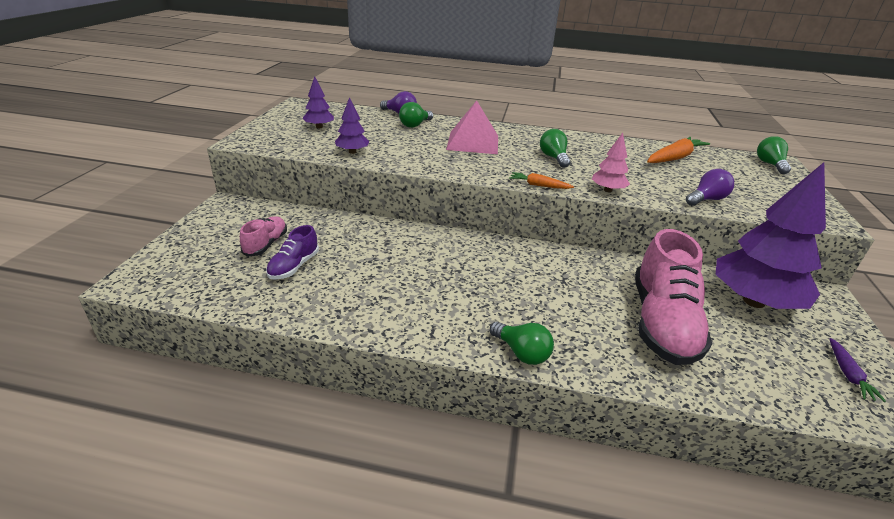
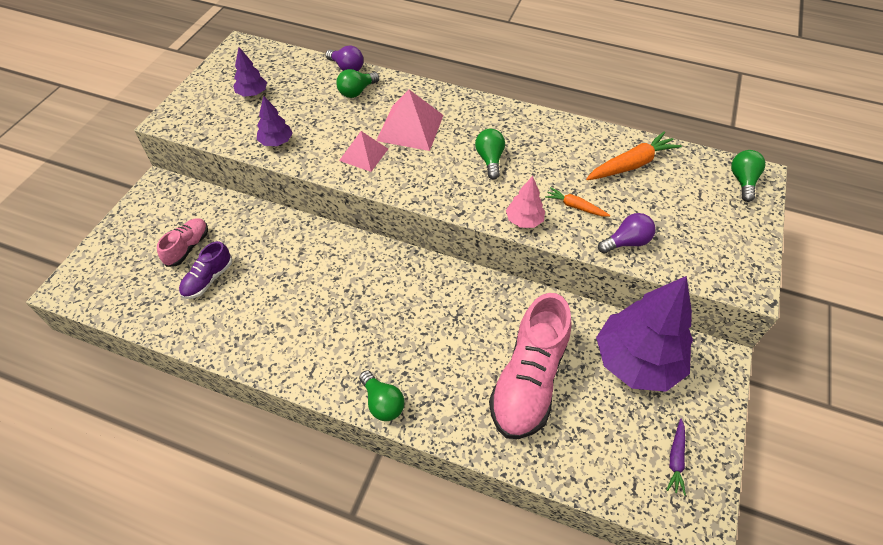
camera: 10 degrees right, 20 degrees up
(438, 157) = (364, 154): none -> pink pyramid
(539, 185) = (452, 209): orange carrot -> orange carrot (575, 206)

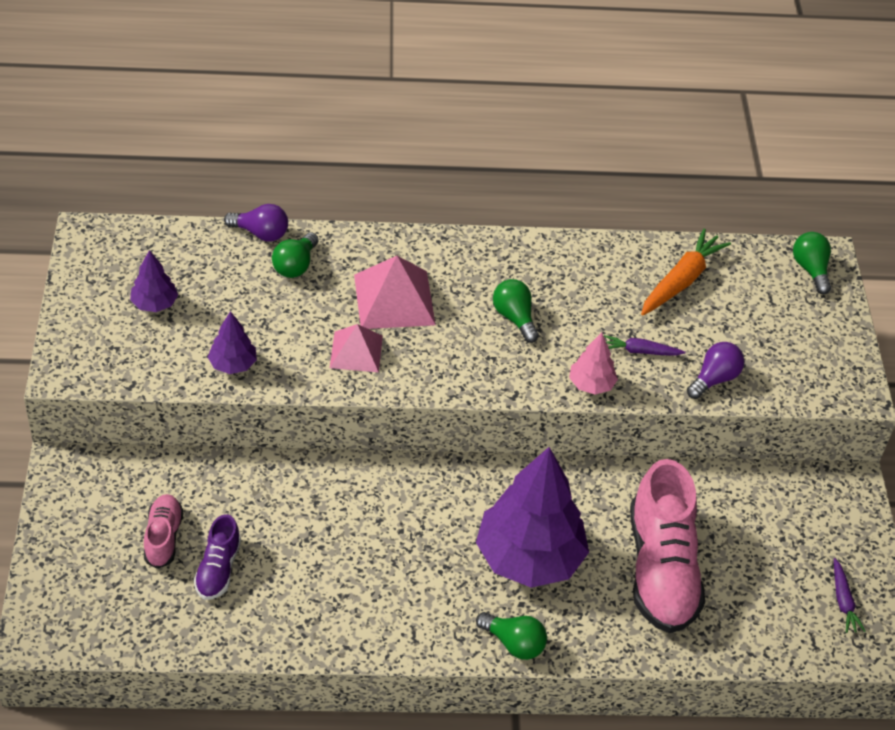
camera: 25 degrees left, 5 degrees down
(575, 206) = (640, 351): orange carrot -> purple carrot
(636, 361) = (766, 513): purple tree -> purple tree (529, 558)

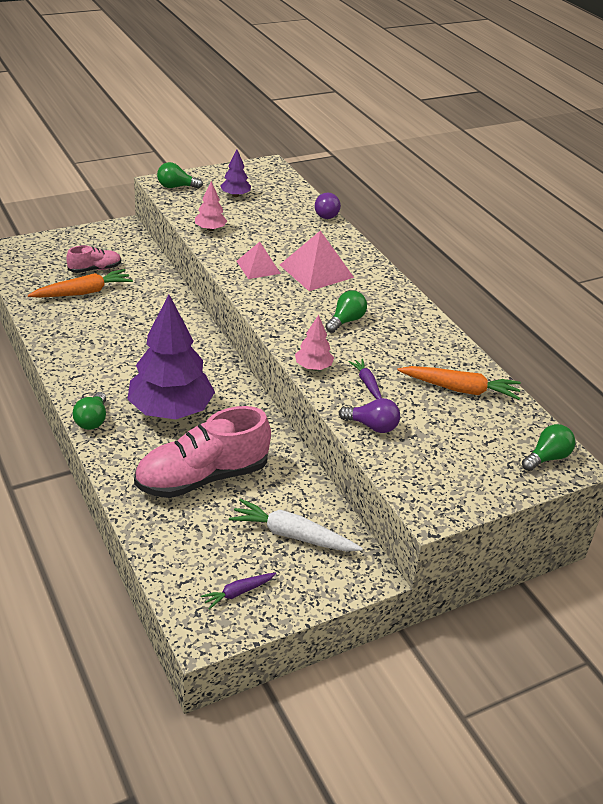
camera: 65 degrees right, 10 degrees down
(218, 569) = (83, 292): purple shoe -> orange carrot
(233, 364) = (210, 229): purple tree -> pink tree
(295, 265) = (310, 231): green light bulb -> green light bulb (176, 187)
(778, 524) = (292, 535): none -> white carrot

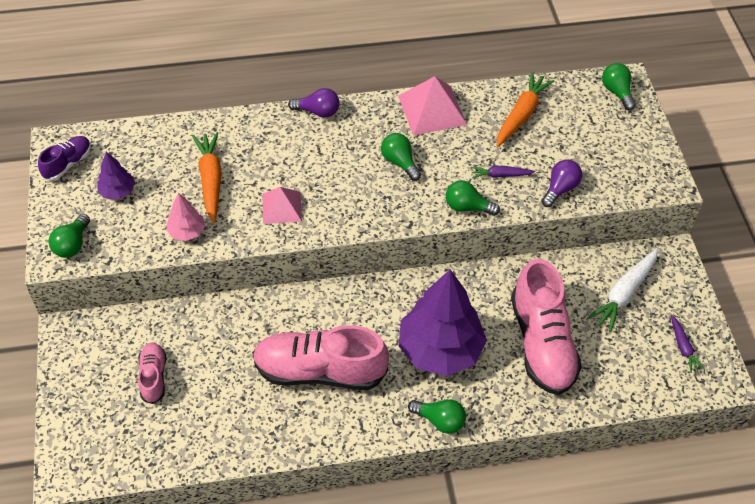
camera: 70 degrees left, 15 degrees up
(83, 292) = (200, 396): orange carrot -> orange carrot (211, 180)
(125, 346) = (319, 371): none -> pink shoe
(251, 172) = (68, 164): none -> purple shoe
(313, 367) = (467, 207): pink tree -> green light bulb
(316, 271) = (304, 161): pink pyramid -> pink pyramid (432, 110)
(325, 214) = (192, 123): purple light bulb -> purple light bulb (318, 112)

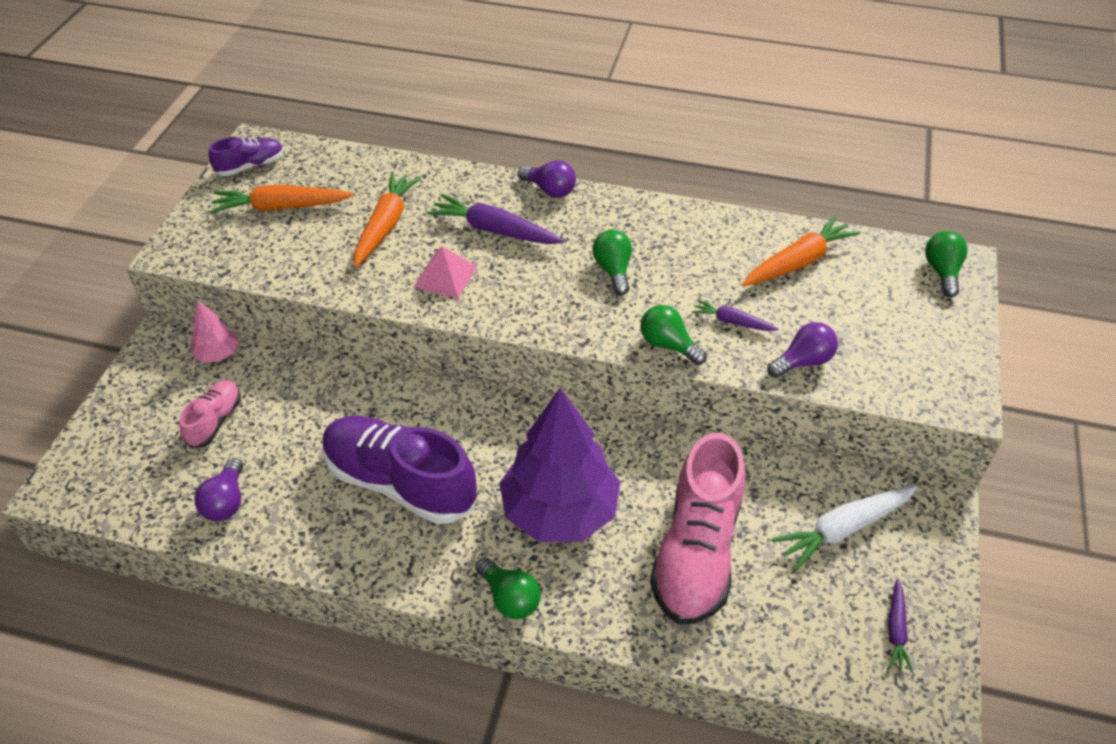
camera: 25 degrees right, 5 degrees down
(72, 244) = (199, 245): green light bulb -> none
(117, 191) = (281, 207): purple tree -> orange carrot
(187, 232) = (325, 269): pink tree -> pink tree (218, 354)
(202, 432) = (226, 501): none -> purple light bulb
(296, 158) = (494, 230): none -> purple carrot
(319, 371) = (400, 482): pink shoe -> purple shoe
(432, 110) = (686, 225): pink pyramid -> none

